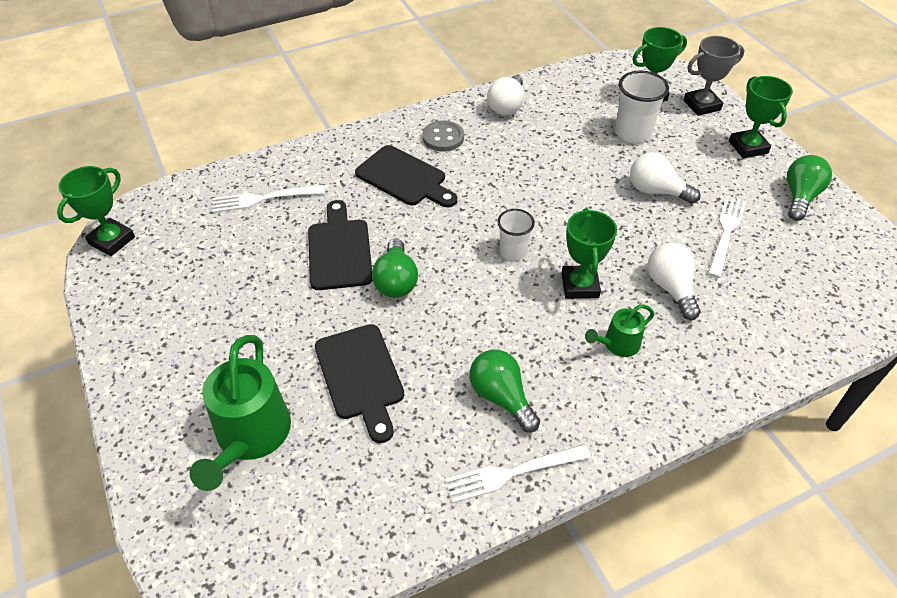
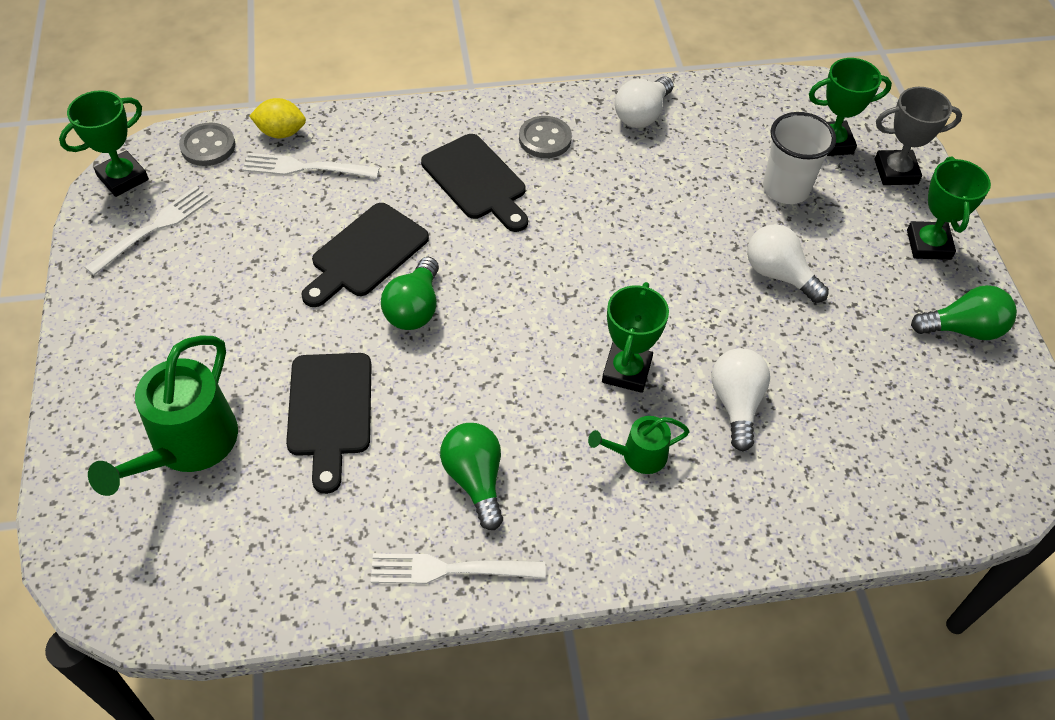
camera: 15 degrees right, 5 degrees up
(176, 201) = (208, 146): none -> grey button
(233, 177) = (281, 132): none -> yellow lemon
(339, 250) = (366, 254): black cutting board -> black cutting board turned 150 degrees counterclockwise
(513, 251) = (565, 307): white cup -> none
(726, 233) = (841, 351): white fork -> white fork (154, 228)
(800, 197) = (963, 329): green light bulb -> green light bulb turned 45 degrees clockwise

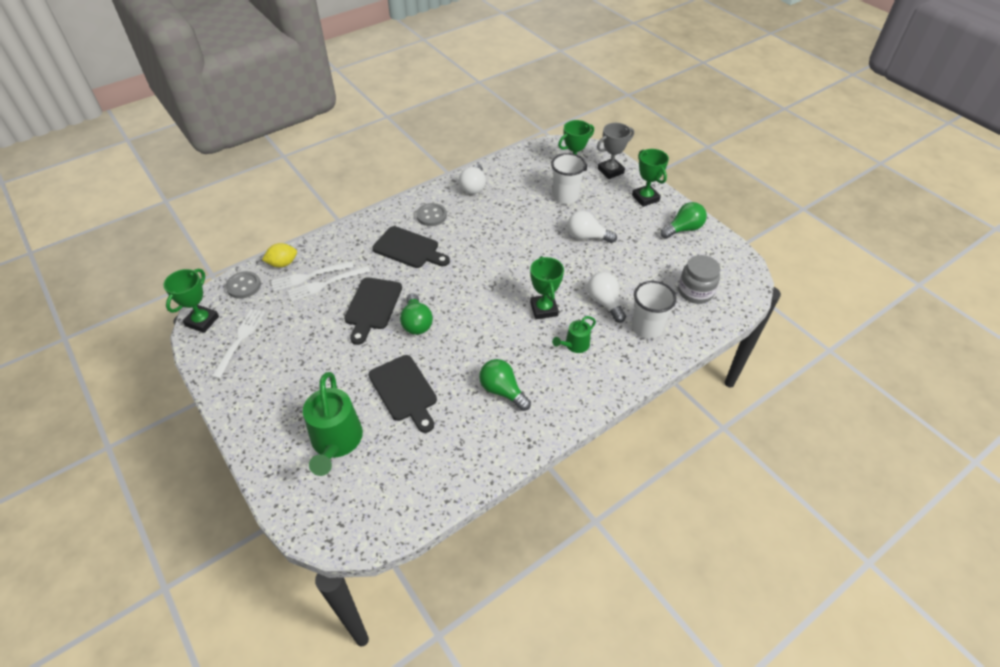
camera: 25 degrees left, 5 degrees down
(449, 570) = (517, 438): white fork -> white fork (326, 284)
(780, 480) = (646, 328): none -> white cup
(911, 453) = (695, 292): none -> grey jar

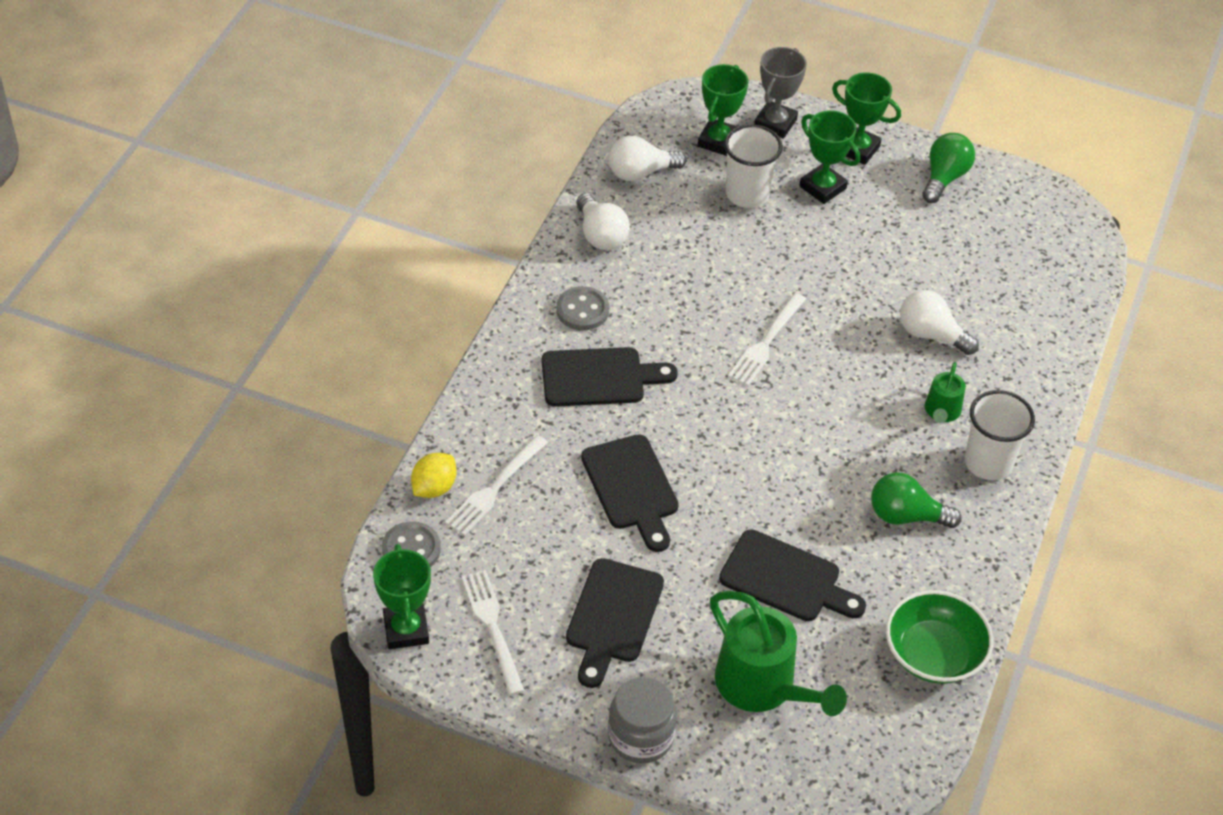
camera: 35 degrees left, 0 degrees up
(299, 364) = (612, 616): none -> black cutting board
(326, 284) = (531, 487): white fork -> white fork (766, 343)
(416, 323) = (714, 481): green light bulb -> none
(447, 477) = (934, 654): none -> green bowl
(544, 309) = (862, 380): green trophy -> green trophy (822, 187)
(587, 237) = (829, 246): white light bulb -> white light bulb (640, 173)
(646, 328) = (1008, 346): white cup -> white cup (988, 463)
(695, 292) = (1028, 266): grey jar -> grey jar (640, 736)

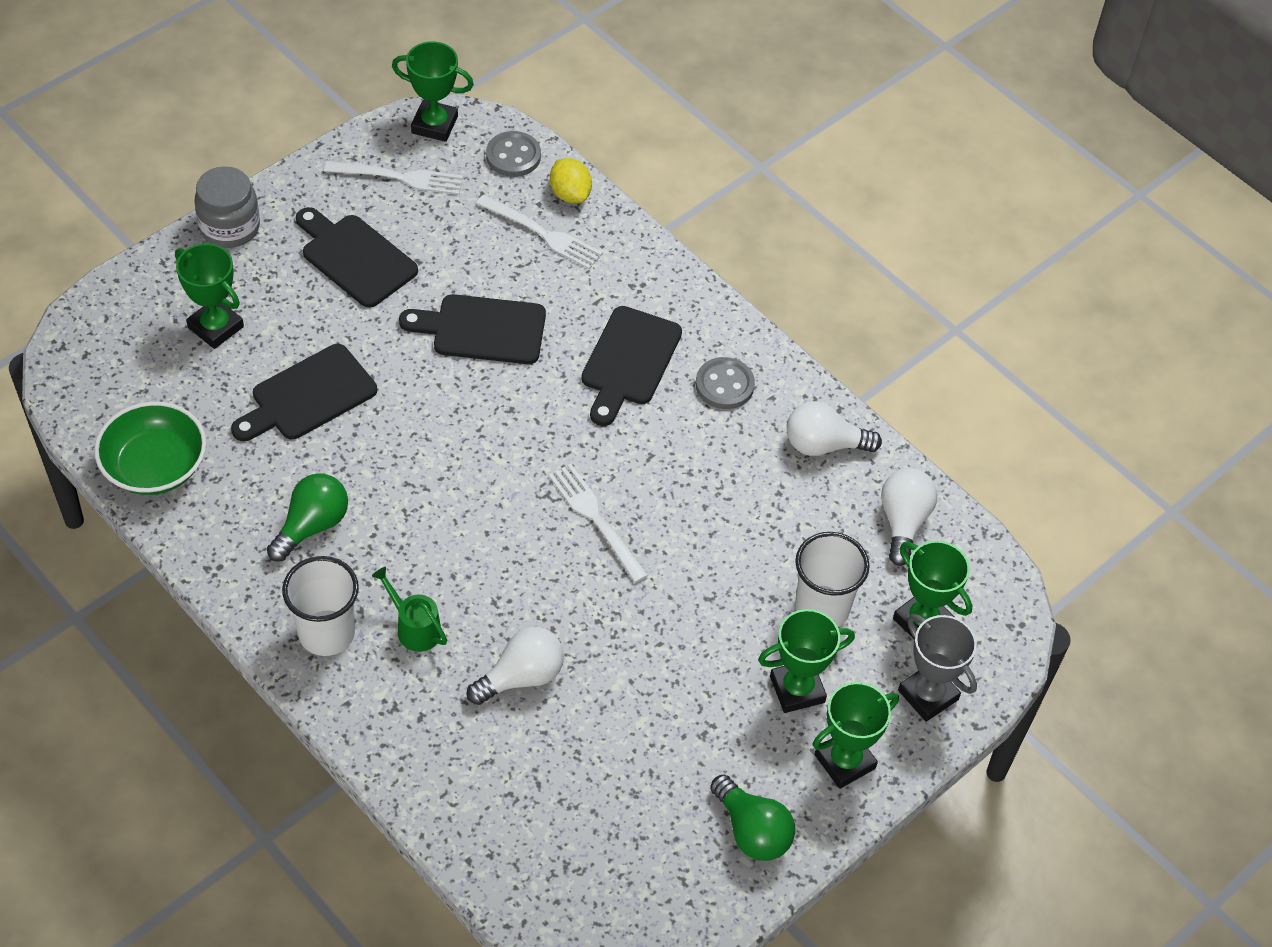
camera: 115 degrees right, 5 degrees up
(495, 488) = (543, 234): white fork -> white fork turned 150 degrees clockwise
(762, 686) = (215, 327): green watering can -> green trophy

